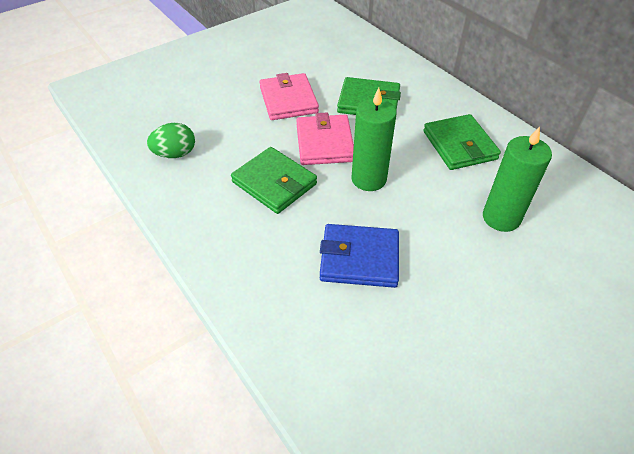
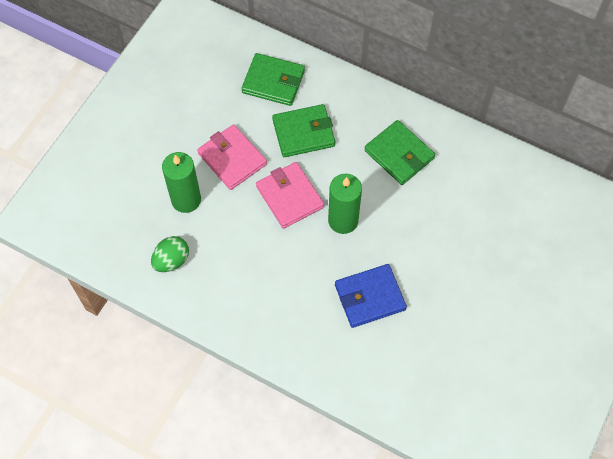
camera: 25 degrees left, 15 degrees up
(274, 183) = (271, 256): green wallet -> green wallet (273, 82)
(501, 218) = (455, 217): green candle -> green candle (186, 200)

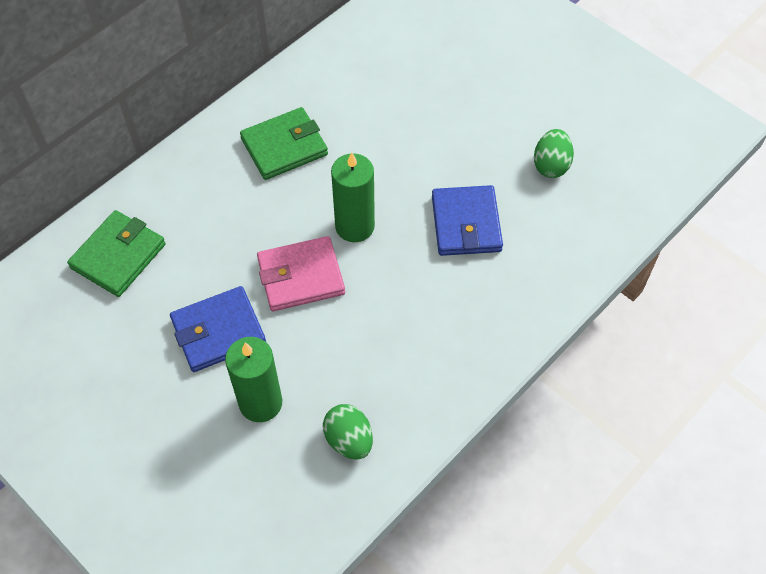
camera: 75 degrees left, 5 degrees down
(232, 159) = (218, 331): pink wallet -> blue wallet
(303, 133) = (212, 239): green wallet -> none
(447, 350) = (551, 165): none -> green egg

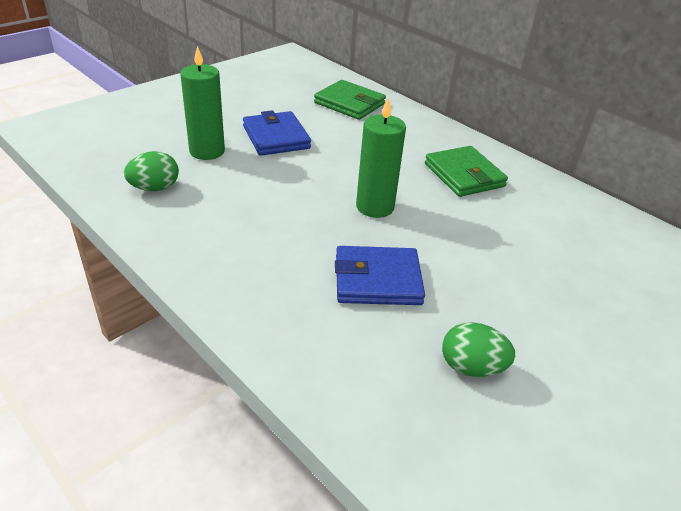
camera: 90 degrees right, 20 degrees down
(301, 276) = (322, 175): pink wallet -> none

